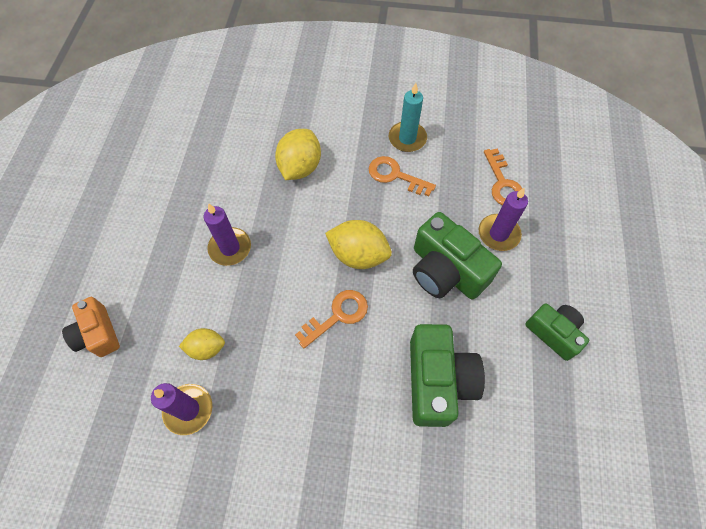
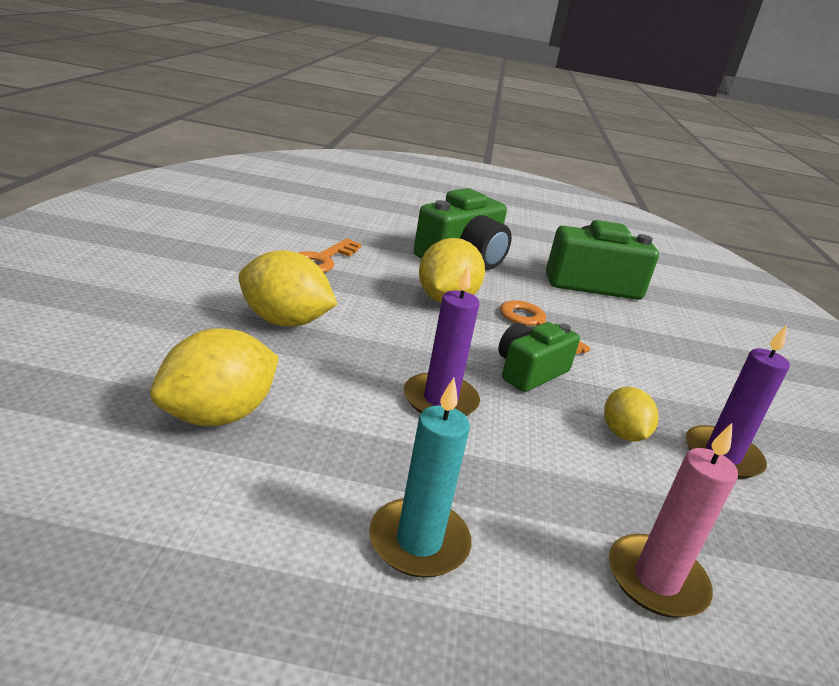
camera: 95 degrees left, 35 degrees down
(98, 334) = (656, 579): orange camera -> pink candle
(206, 156) = (217, 415): none -> yellow lemon
(407, 138) = (260, 243): turquoise candle -> turquoise candle (419, 542)
(498, 234) = (414, 227): purple candle -> none
(502, 183) = (348, 213): orange key -> none
(553, 333) = (521, 229): green camera -> green camera (529, 371)

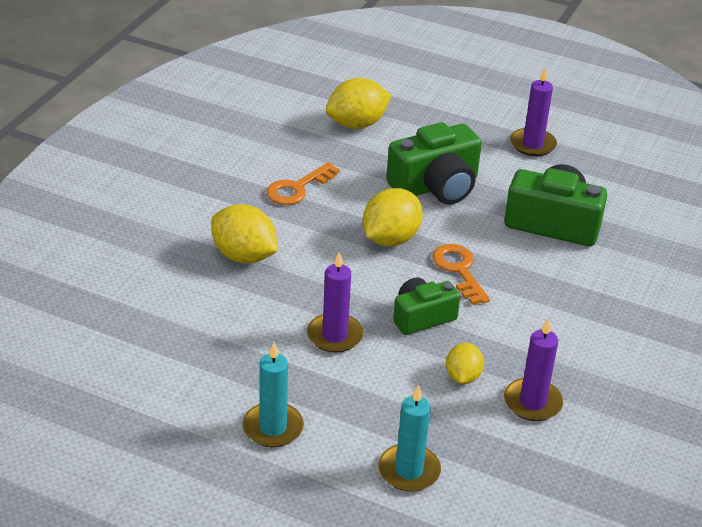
camera: 20 degrees right, 10 degrees up
(217, 415) = (177, 333): yellow lemon -> yellow lemon (357, 124)
(526, 230) = (532, 144): none -> purple candle
(656, 579) = (409, 470): pink candle -> turquoise candle

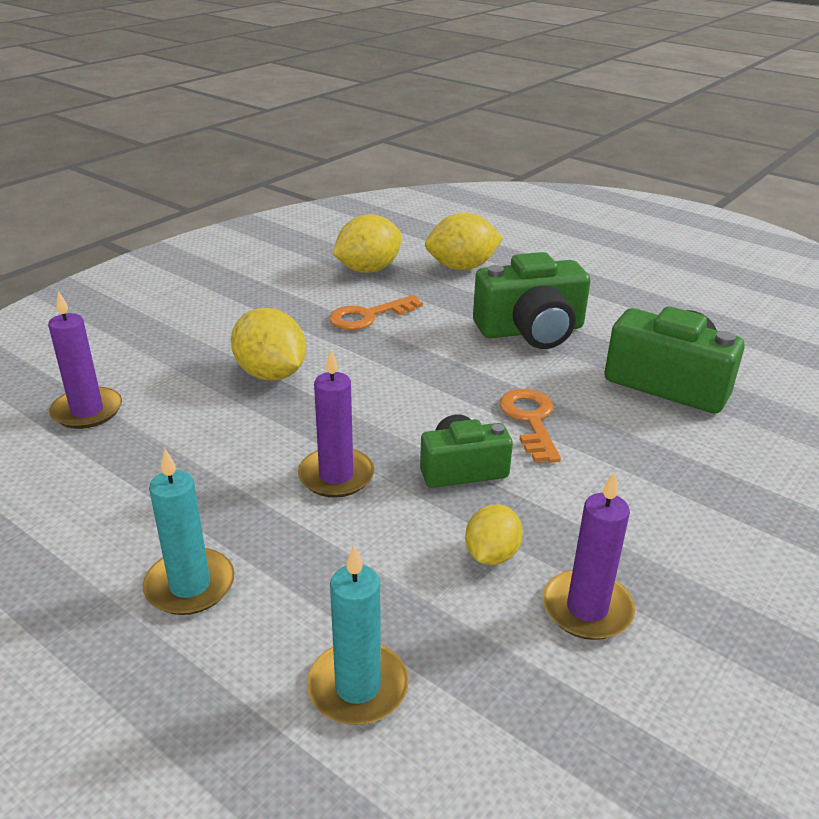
camera: 15 degrees right, 5 degrees down
(390, 239) = (455, 377): yellow lemon -> yellow lemon (368, 270)
(532, 144) = (660, 303): purple candle -> purple candle (87, 411)

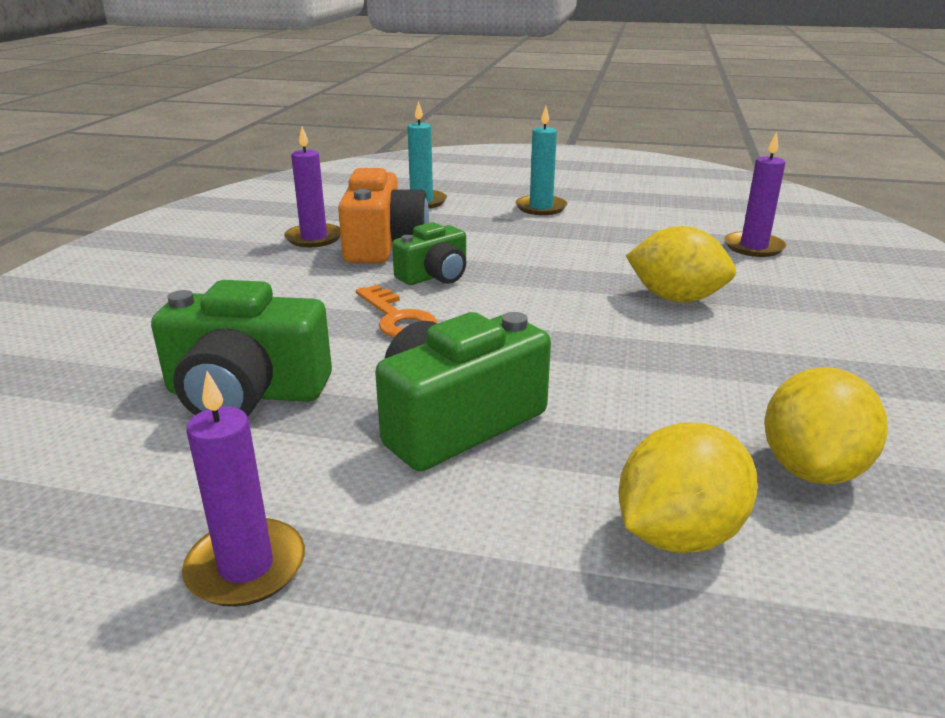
camera: 155 degrees right, 5 degrees down
(336, 476) = (522, 254): purple candle -> purple candle (246, 567)
(368, 316) = (684, 383): orange key -> none
(491, 555) = (383, 244): yellow lemon -> orange camera

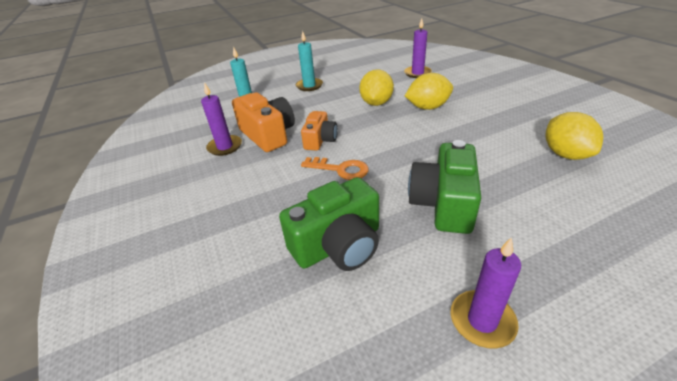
camera: 35 degrees left, 10 degrees up
(434, 276) = (320, 140): green camera -> orange camera
(678, 534) = (573, 201): yellow lemon -> yellow lemon (376, 103)

